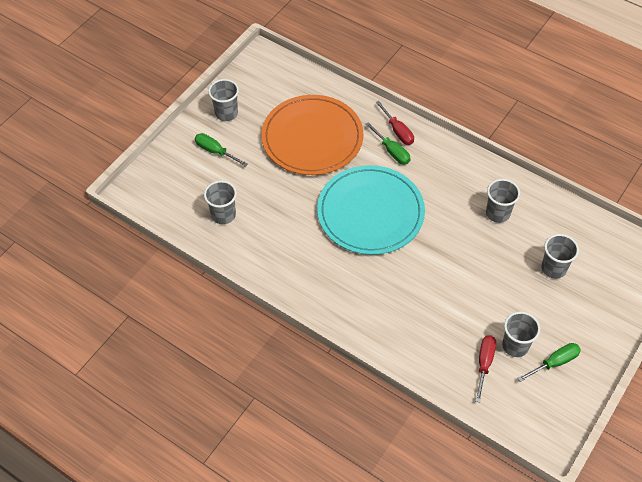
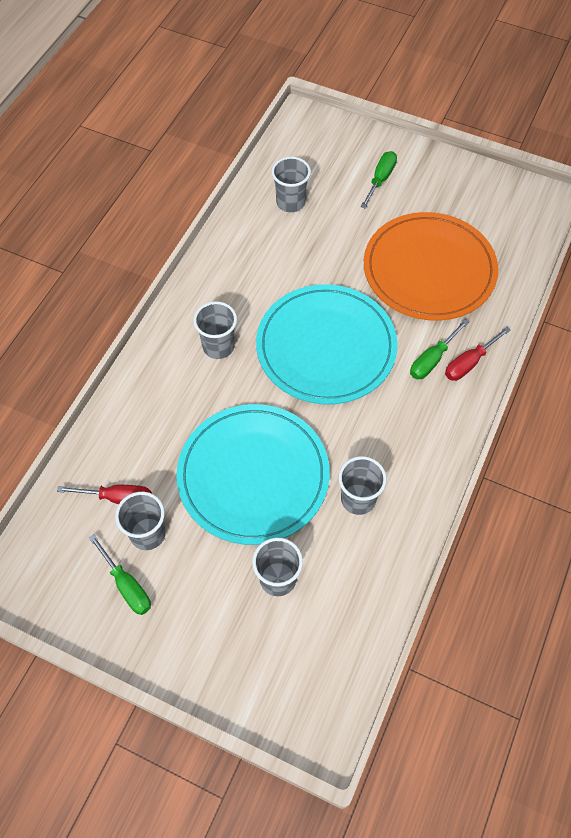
camera: 80 degrees right, 5 degrees up
(226, 113) = (441, 179): grey cup -> grey cup (218, 346)
(474, 273) = (253, 475): none -> turquoise plate

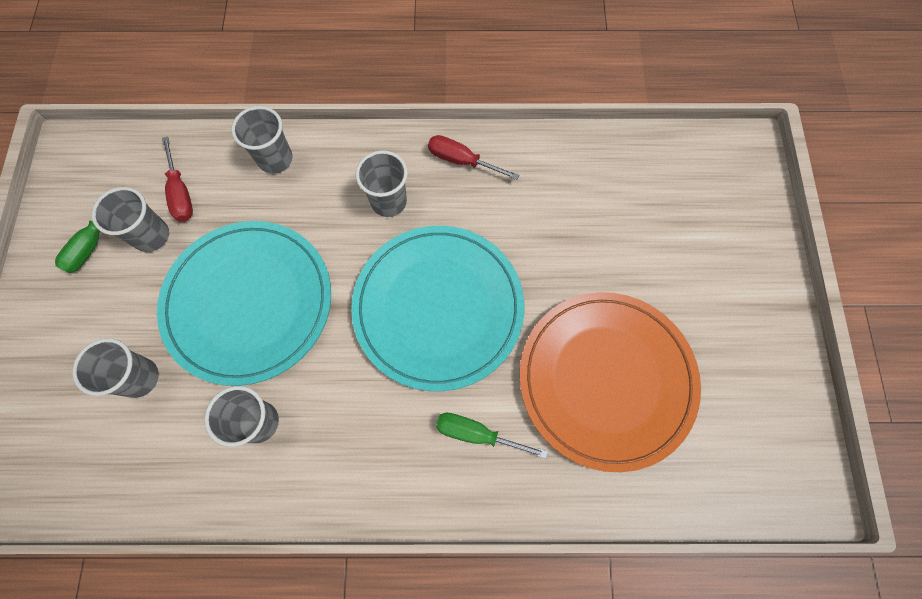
camera: 65 degrees right, 10 degrees up
(290, 202) = (616, 188): grey cup -> grey cup (275, 159)
(380, 179) = (710, 269): green screwdriver -> none
(469, 362) = (494, 481): red screwdriver -> red screwdriver (462, 161)

